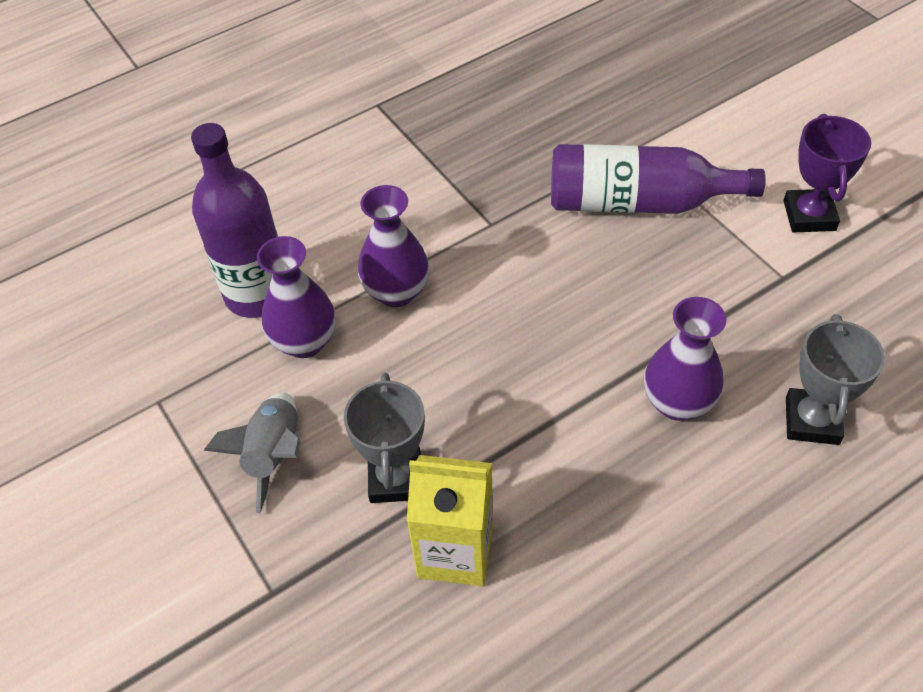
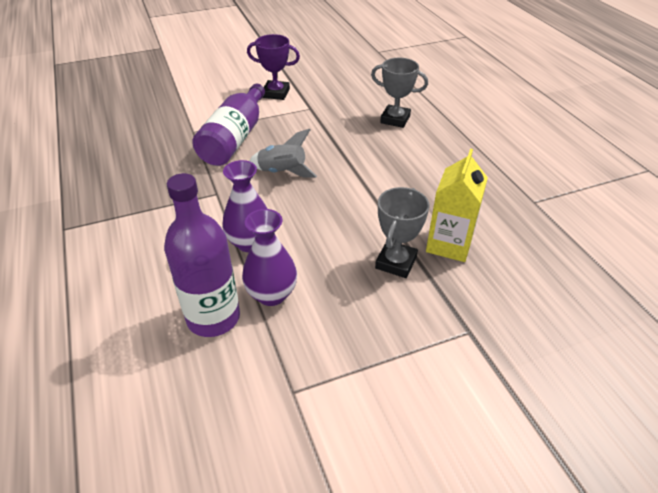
camera: 80 degrees left, 10 degrees down
(274, 455) = (363, 321): grey rocket -> grey rocket (282, 172)
(395, 478) = (396, 262): grey trophy -> grey trophy turned 75 degrees counterclockwise
(677, 402) = (373, 153): purple vase -> none

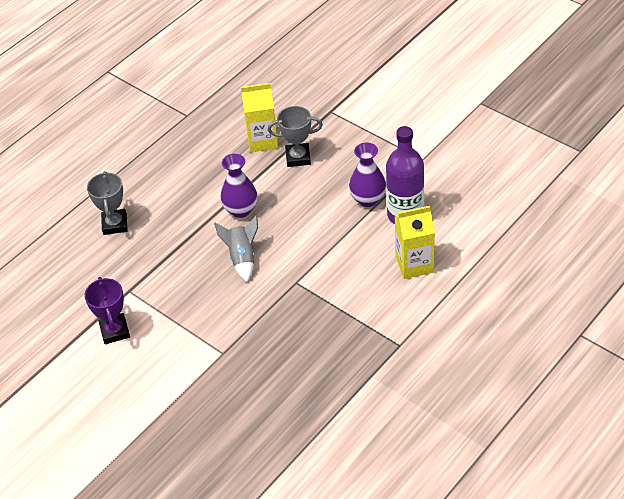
camera: 115 degrees left, 5 degrees up
(136, 288) = (414, 264): none -> yellow carton
(234, 139) = (215, 315): purple bottle -> none
(250, 243) = (333, 233): purple vase -> purple vase (241, 210)

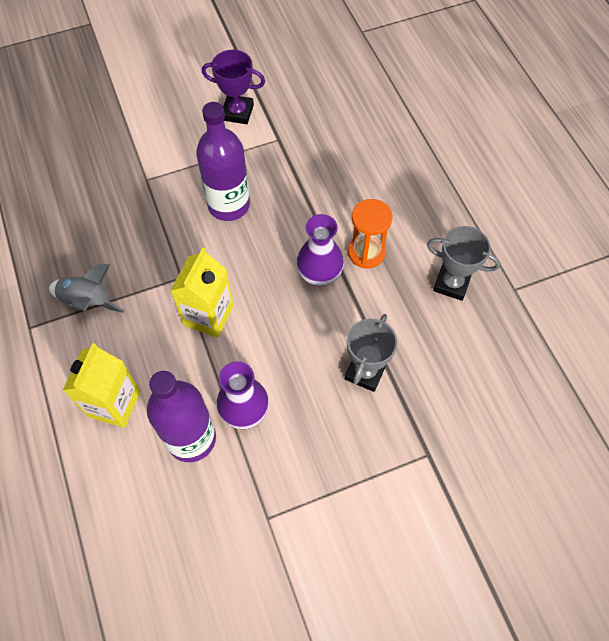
camera: 115 degrees right, 15 degrees up
(115, 224) = (376, 159): grey trophy -> grey trophy (451, 283)
(205, 194) = (366, 252): none -> orange hourglass
(214, 288) = (229, 205): none -> purple bottle
(242, 258) = (249, 245): grey rocket -> grey rocket (87, 301)
(262, 140) = (420, 348): yellow carton -> yellow carton (208, 315)

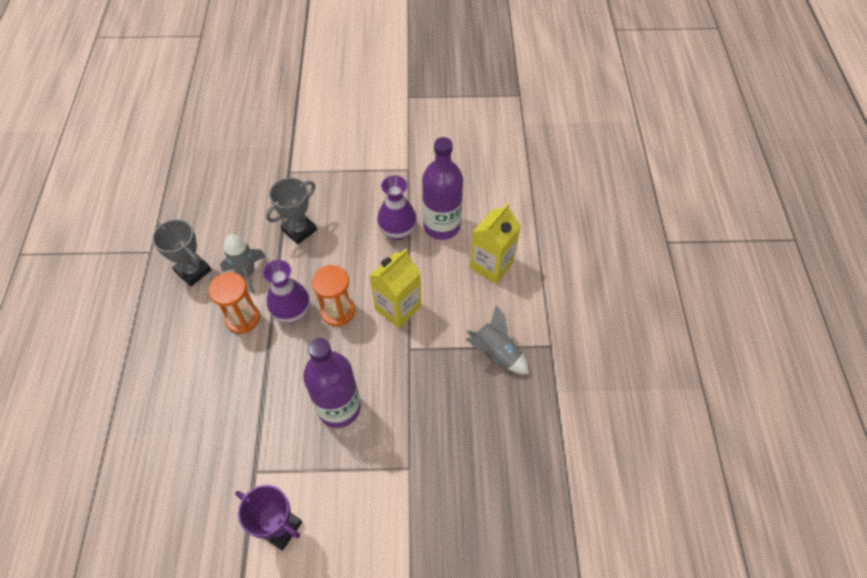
camera: 160 degrees left, 5 degrees down
(272, 291) = (338, 311): none -> orange hourglass
(392, 300) = (247, 273): none -> grey rocket

